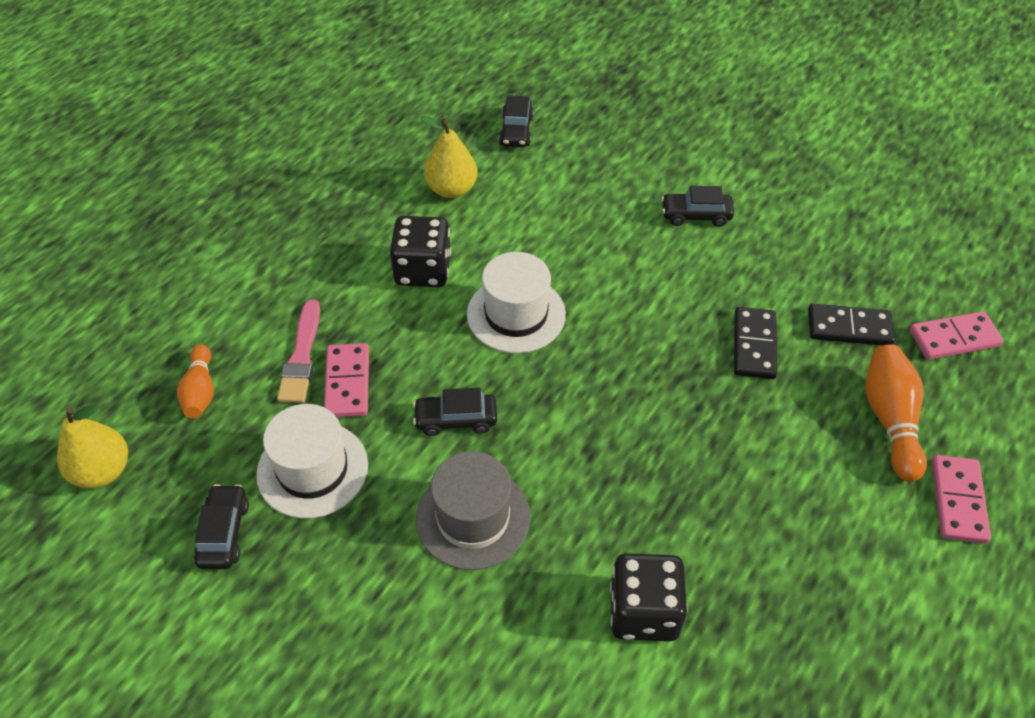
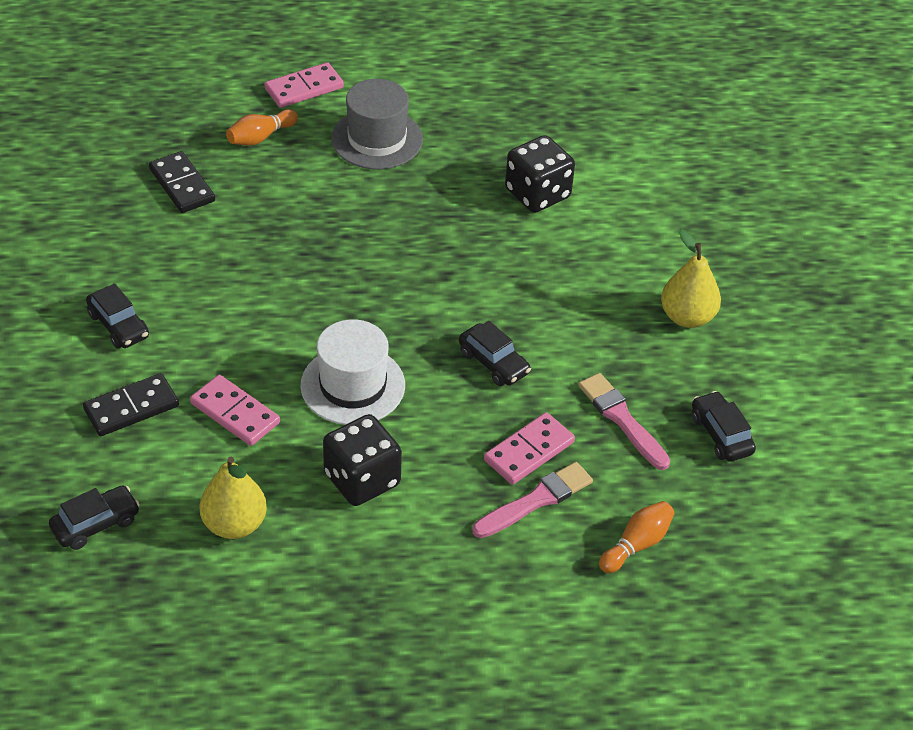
camera: 130 degrees left, 5 degrees down
(102, 471) = (764, 550): yellow pear -> yellow pear (687, 317)
(224, 533) = (721, 434): black car -> black car turned 105 degrees clockwise
(312, 469) = (622, 419): white hat -> pink brush
(473, 517) = (562, 307): grey hat -> grey hat (377, 139)
(754, 345) = (251, 229): black domino -> black domino (131, 408)
(890, 419) = (260, 137): orange bowling pin -> orange bowling pin, size x0.66
(954, 338) = (142, 129): pink domino -> pink domino (235, 413)

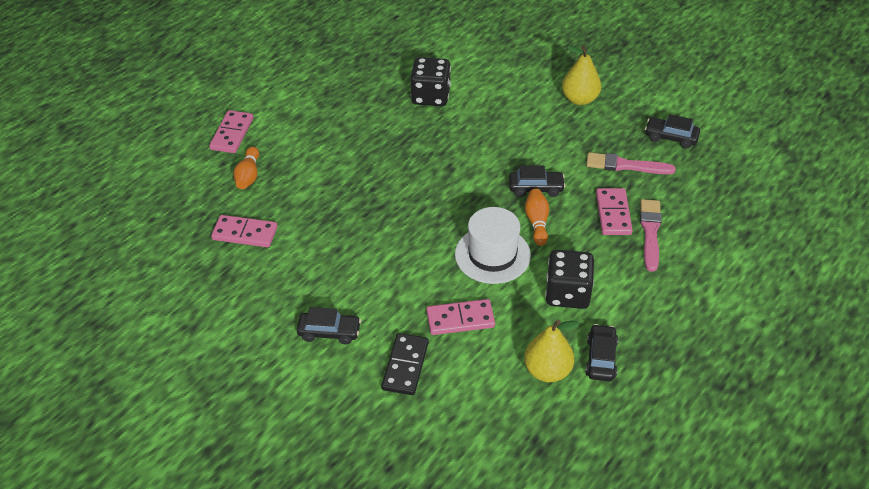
camera: 45 degrees left, 0 degrees up
(95, 524) = (484, 439): black car -> black car (601, 358)
(182, 185) = (245, 233): black domino -> pink domino
(377, 139) = (312, 130): grey hat -> none
(637, 545) = (715, 213): orange bowling pin -> orange bowling pin (537, 222)

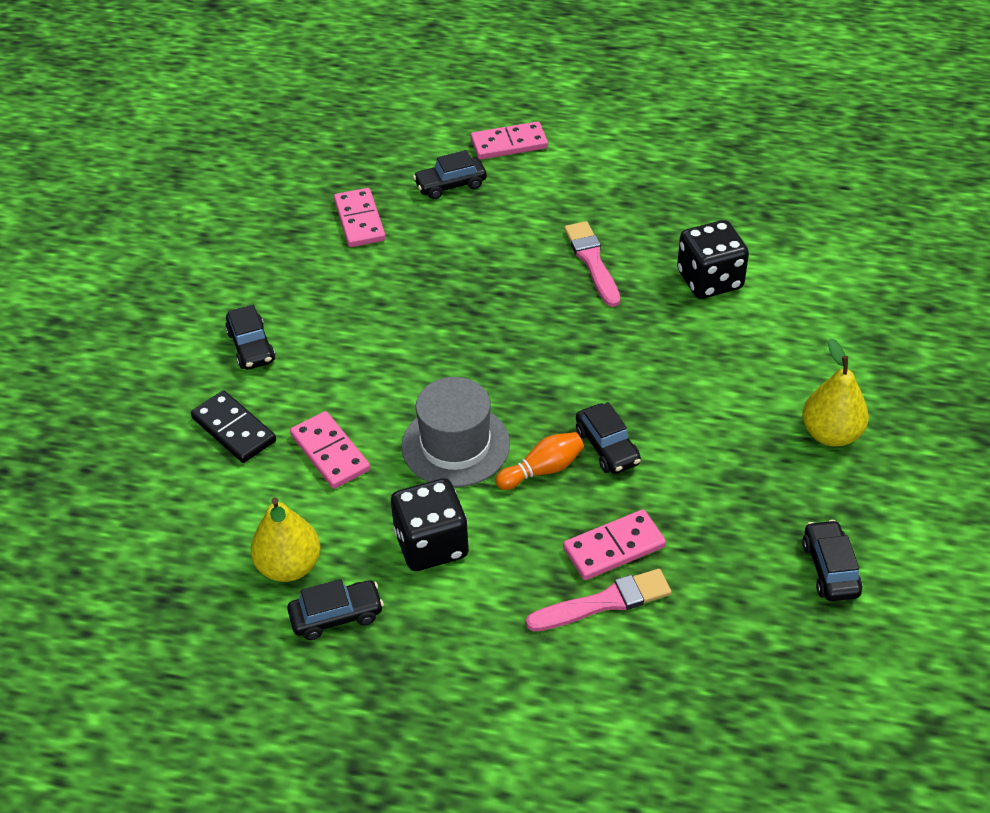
camera: 65 degrees right, 0 degrees up
(248, 176) = (450, 185): orange bowling pin -> black car
(405, 366) = (233, 430): black domino -> black domino turned 60 degrees clockwise
(492, 255) = (455, 445): white hat -> grey hat
(625, 165) = (725, 532): pink brush -> pink brush (592, 261)

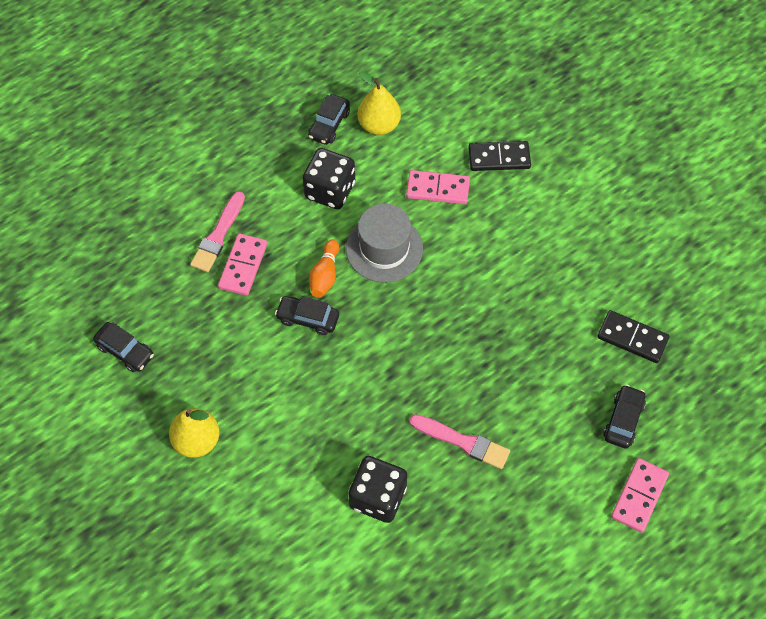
camera: 130 degrees right, 15 degrees up
(251, 347) = (560, 205): black car -> none
(359, 220) = (632, 338): pink domino -> black domino

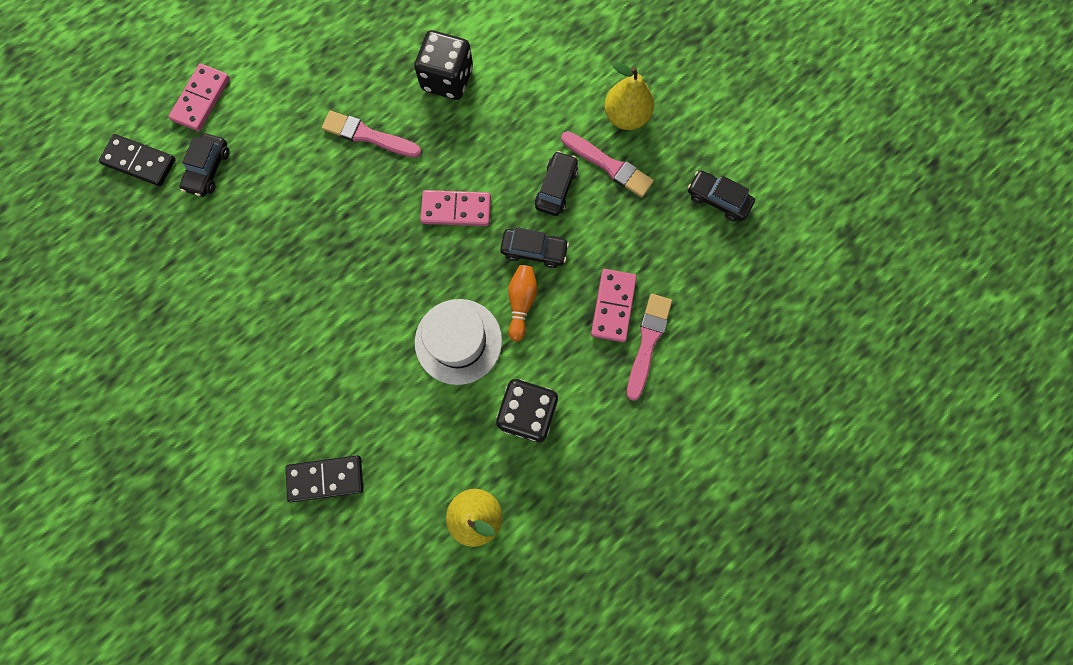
camera: 175 degrees right, 15 degrees up
(223, 391) = (609, 165): none -> pink brush
(329, 125) = (538, 510): black car -> black car (556, 188)
(384, 248) = (458, 341): grey hat -> white hat
(437, 189) = (400, 426): pink domino -> pink domino (456, 209)
(632, 338) = (189, 257): black domino -> black domino (139, 162)

